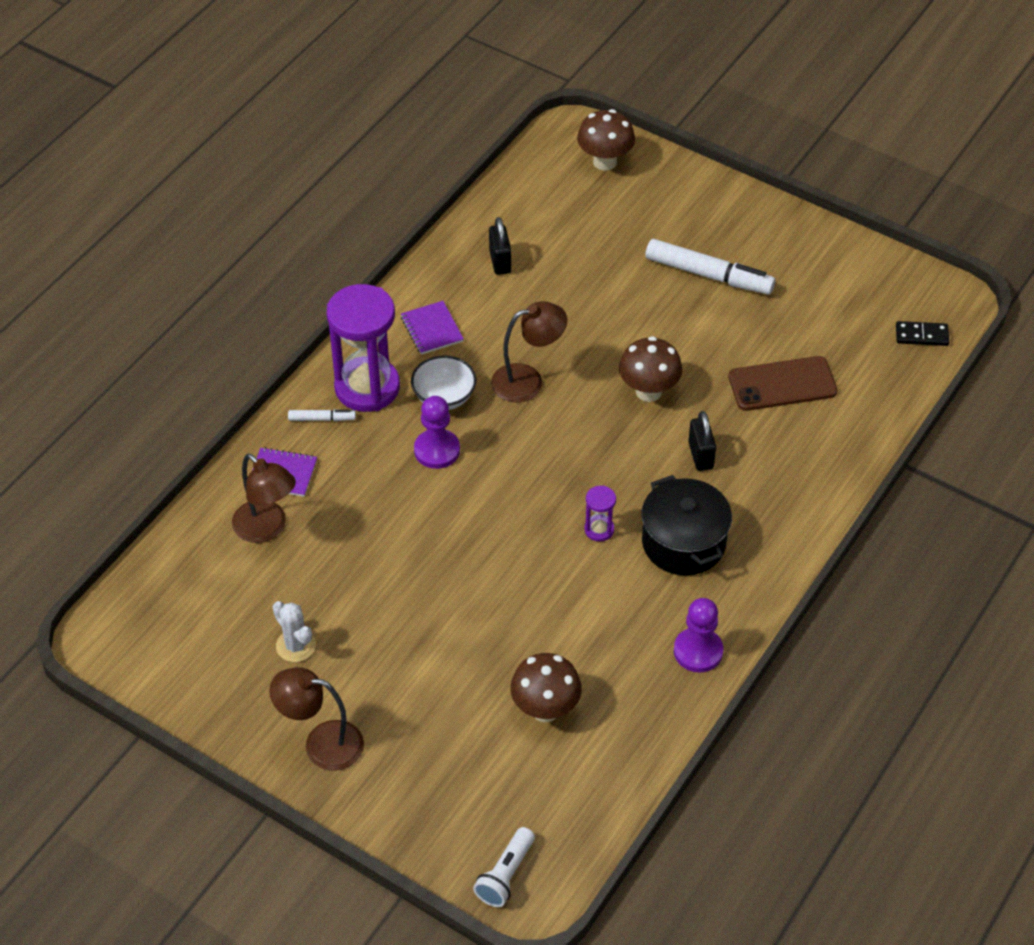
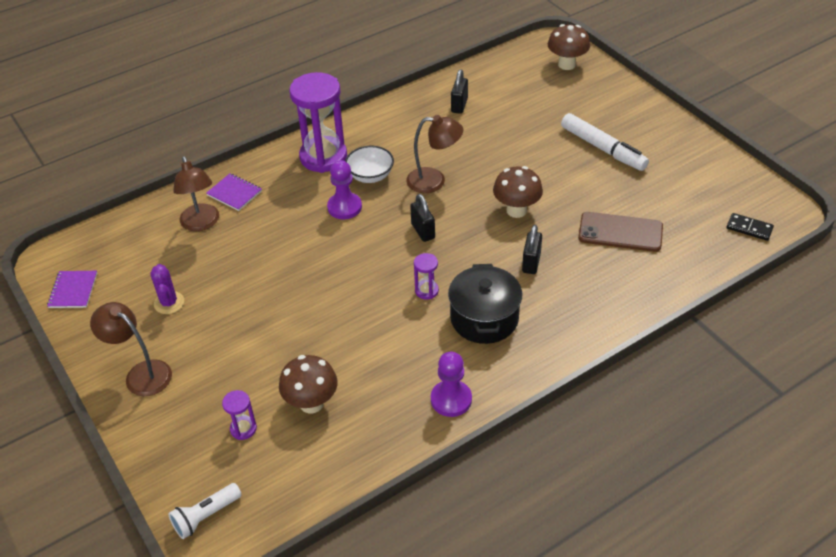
camera: 25 degrees right, 5 degrees down
(296, 646) = (169, 303): white cactus -> purple cactus
(322, 419) = (282, 168): white marker -> none
(432, 329) = (388, 133): purple notebook -> purple notebook (73, 290)
(486, 765) = (243, 429): none -> purple hourglass
(552, 453) = (423, 231): none -> black padlock

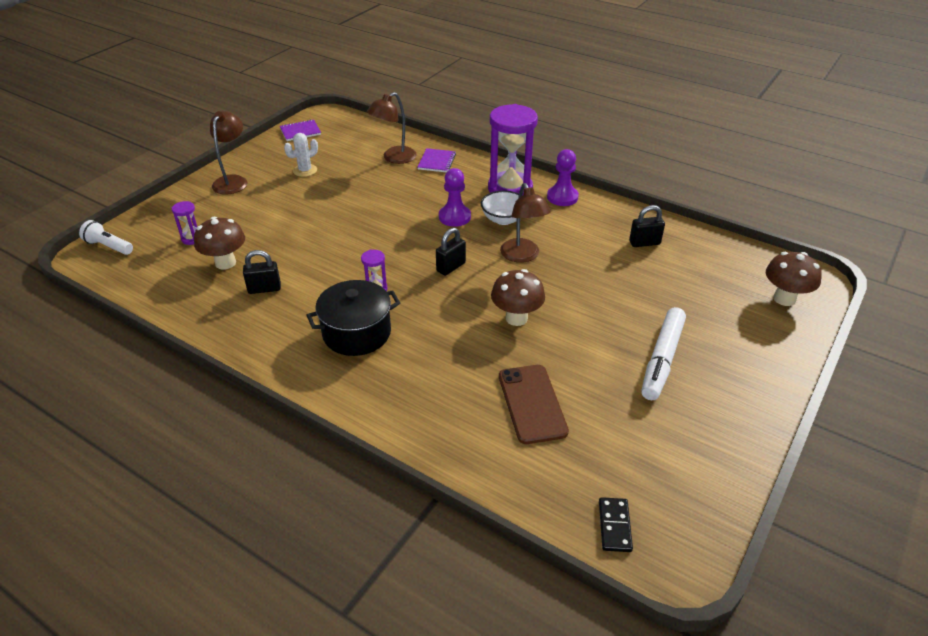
camera: 65 degrees right, 5 degrees down
(169, 303) = (305, 170): purple cactus -> white cactus
(451, 399) = (250, 337): purple pawn -> purple pawn (562, 197)
(531, 263) = (447, 346): black padlock -> black padlock (264, 289)

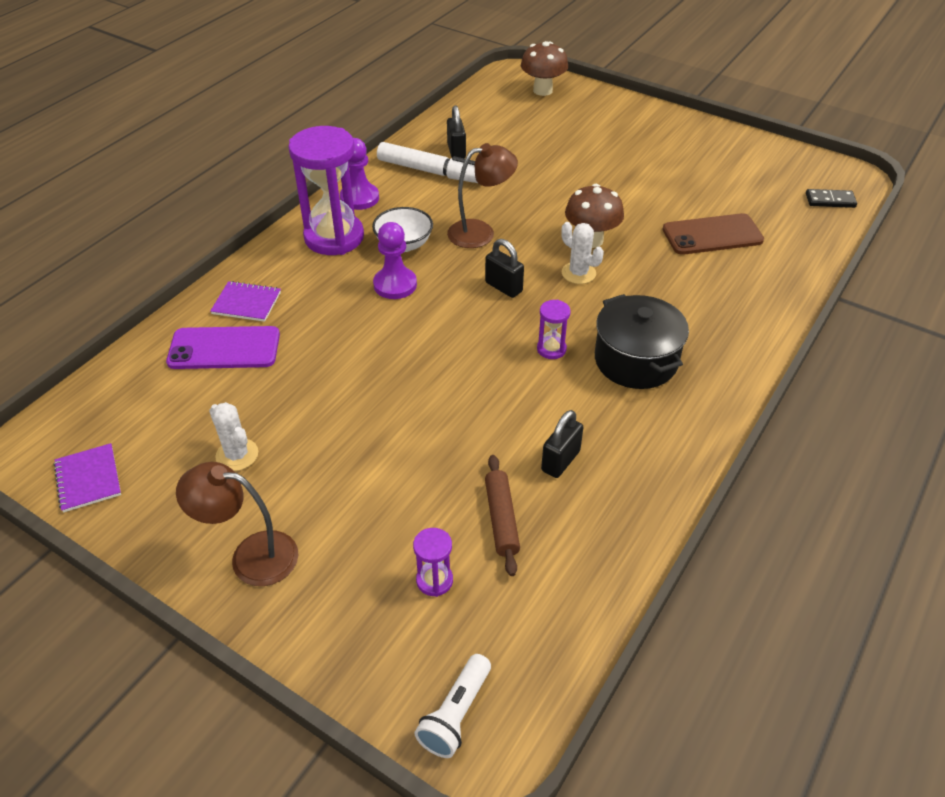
camera: 90 degrees left, 5 degrees up
(225, 263) = (501, 519): brown mushroom -> brown rolling pin
(264, 289) = (560, 461): black padlock -> black padlock turned 45 degrees clockwise
(394, 158) = (224, 348): brown lamp -> purple phone
(468, 308) = (578, 273): none -> white cactus
(662, 359) = (636, 160): white marker -> white marker (431, 172)

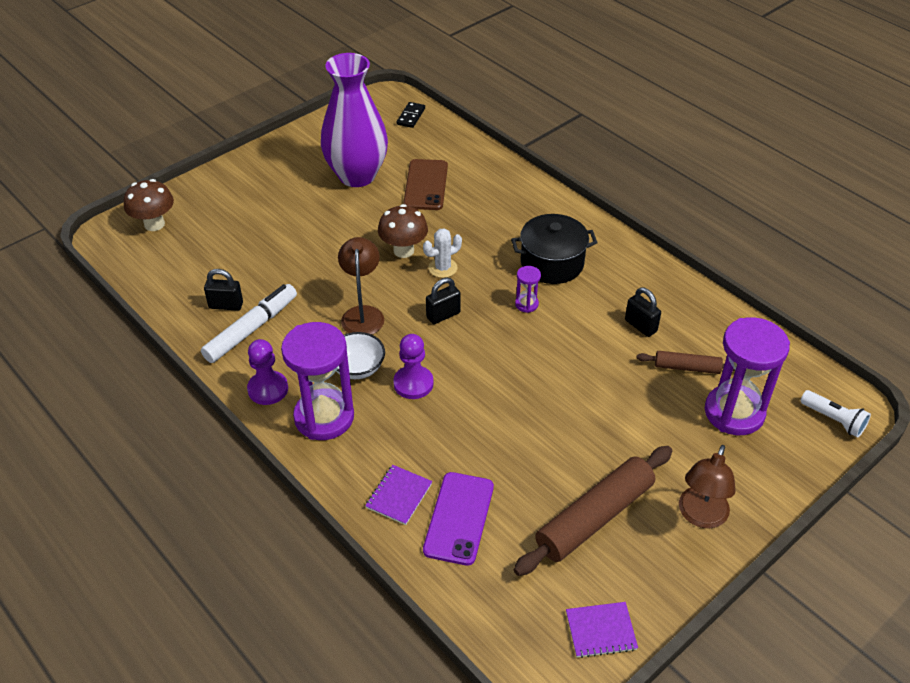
camera: 75 degrees left, 0 degrees up
(237, 455) = (595, 518): white cactus -> brown rolling pin
(434, 580) = (734, 412): purple hourglass -> purple hourglass, size x2.30
(693, 185) = (357, 175): none -> purple vase

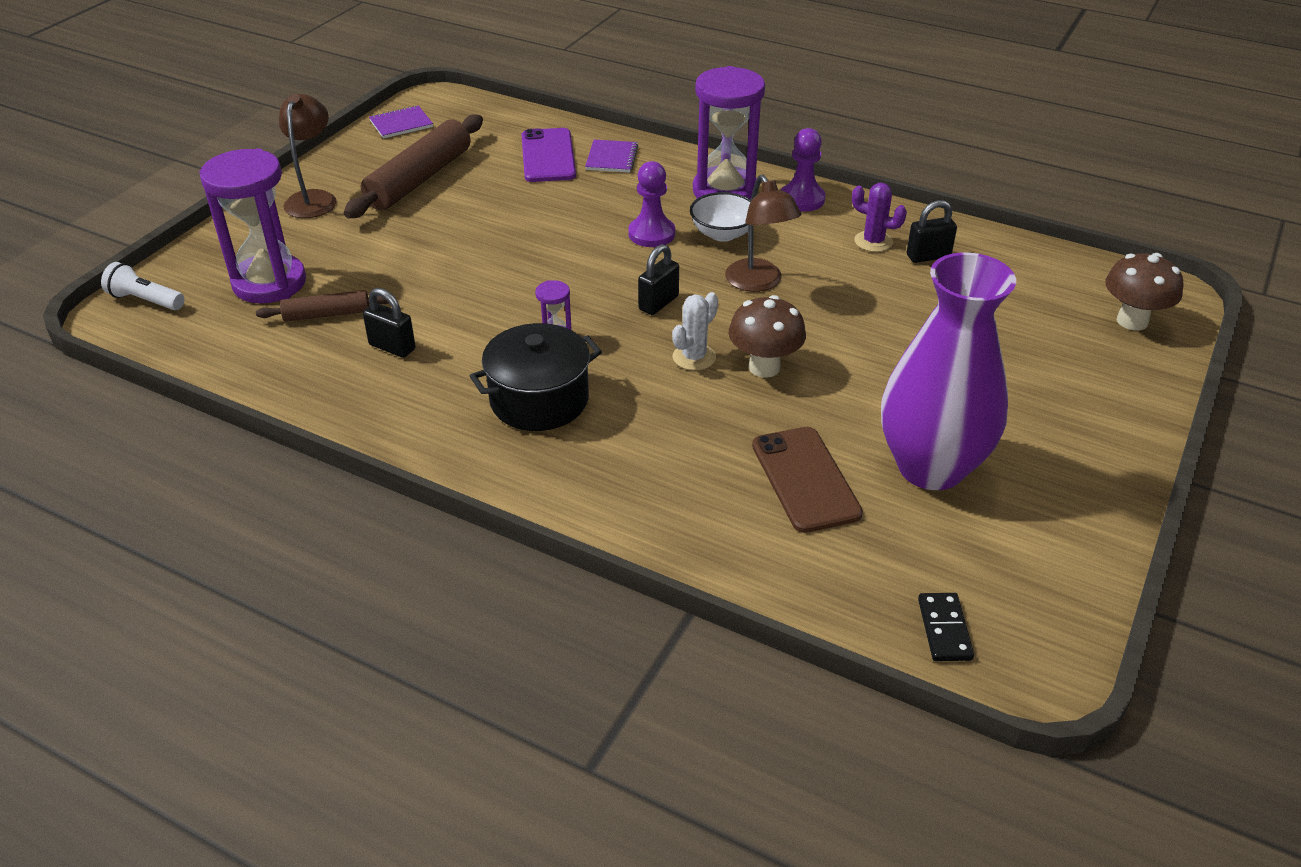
camera: 160 degrees right, 5 degrees down
(251, 329) = (873, 241): white marker -> purple cactus

